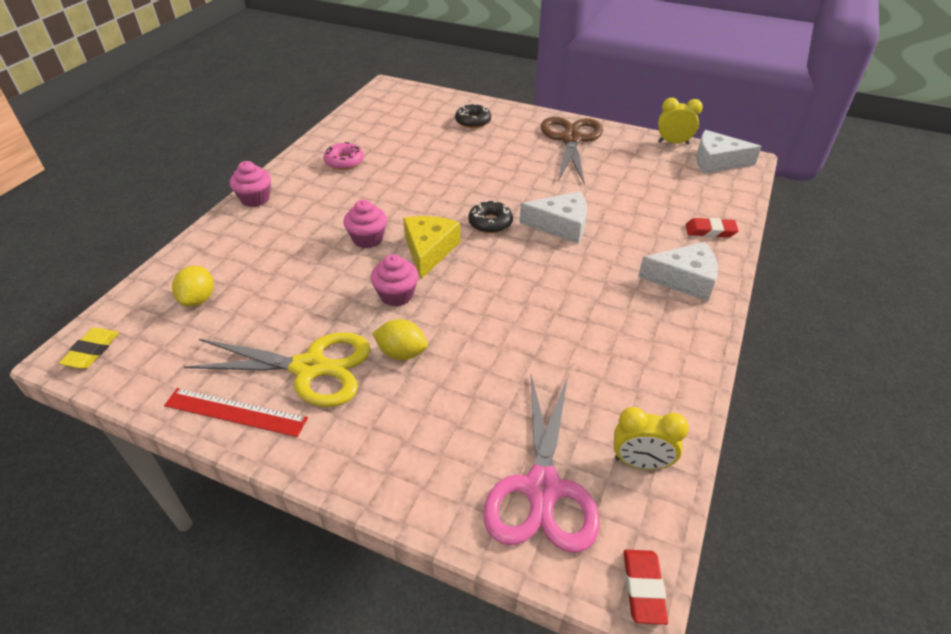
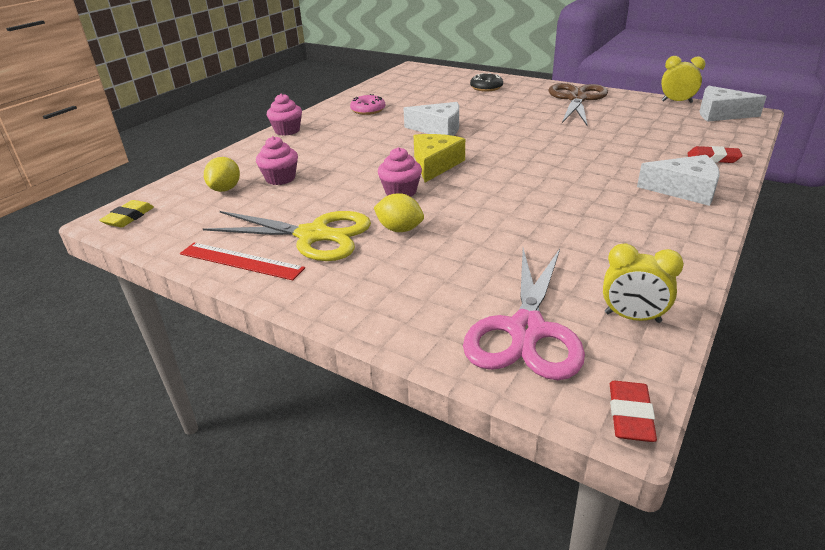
camera: 10 degrees right, 10 degrees down
(368, 239) = (380, 156): pink cupcake -> pink cupcake (280, 178)
(490, 222) = (494, 149): black donut -> none
(560, 225) = (562, 152): white cheese -> white cheese (438, 129)

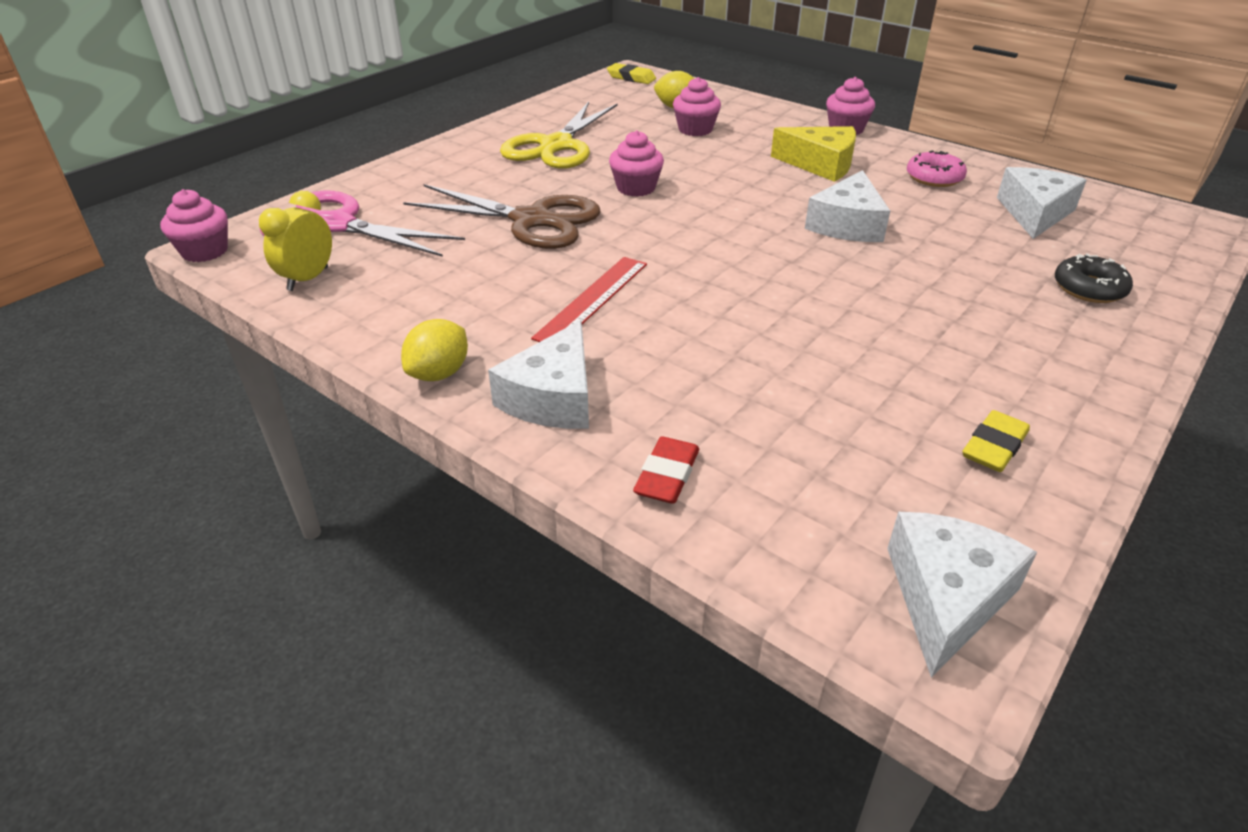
camera: 95 degrees right, 5 degrees up
(241, 261) = (528, 120): red ruler -> red ruler (593, 300)
(400, 229) = (546, 183): yellow lemon -> yellow lemon (439, 373)
(410, 92) = (1034, 213): none -> white cheese
(435, 165) = (710, 212): yellow cheese -> yellow cheese (820, 164)
(577, 99) = (1034, 387): brown scissors -> brown scissors (532, 220)
(625, 106) = (994, 446): none -> yellow eraser
(630, 415) = (205, 251): red eraser -> pink cupcake
(676, 102) = (1042, 545): yellow clock -> none

